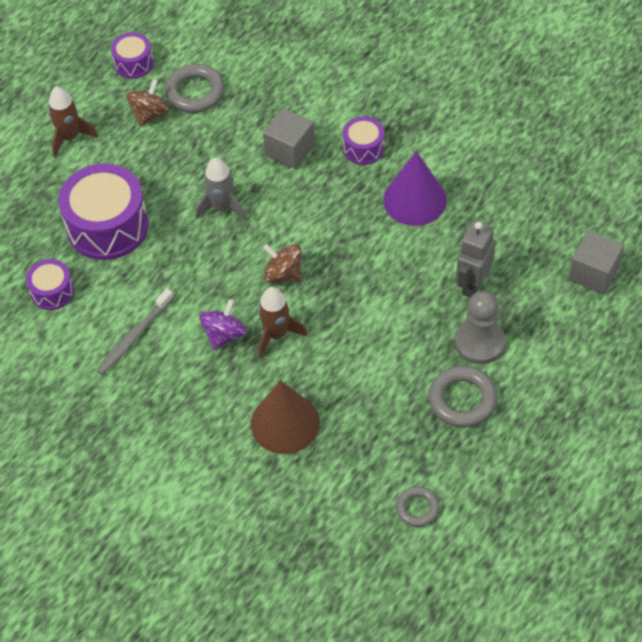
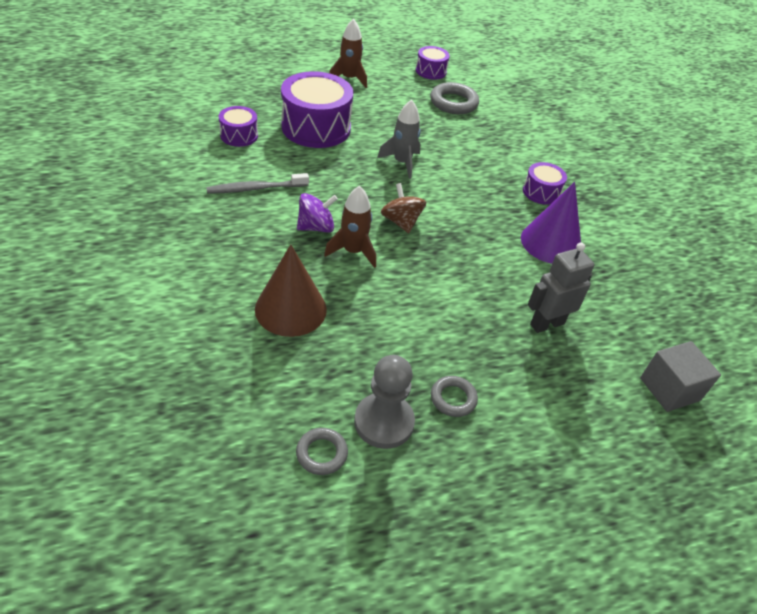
camera: 30 degrees right, 10 degrees down
(150, 114) = (411, 96): brown spinning top -> none
(290, 150) = (485, 163): grey cube -> none
(462, 400) = (453, 398): grey ring -> grey ring, size x0.61
(479, 342) = (512, 368): grey pawn -> grey pawn (384, 422)

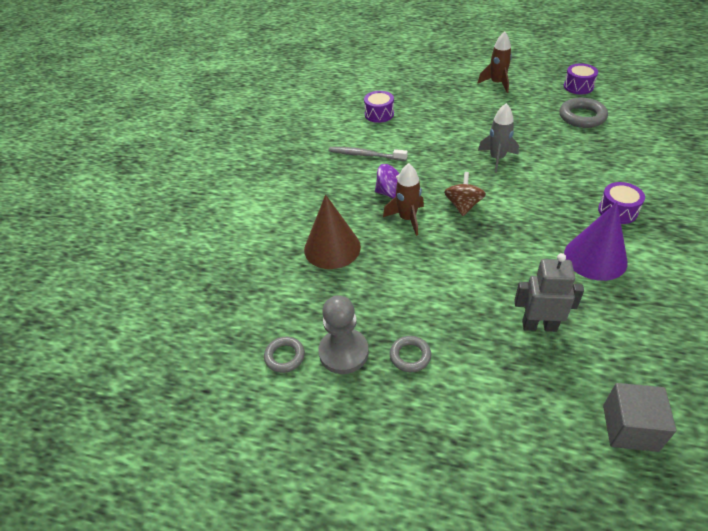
camera: 40 degrees right, 0 degrees up
(316, 127) = (442, 118): purple drum -> none

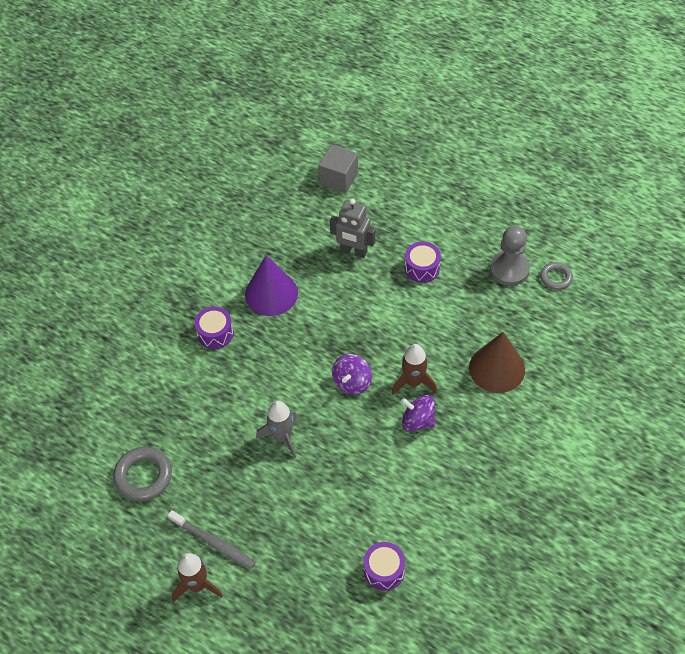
camera: 165 degrees left, 10 degrees up
(365, 155) = (427, 492): grey toothbrush -> grey toothbrush (213, 542)
(410, 356) = (460, 254): grey ring -> none
(463, 205) = (352, 382): brown spinning top -> purple spinning top
(578, 86) = (101, 538): purple drum -> purple drum (422, 268)

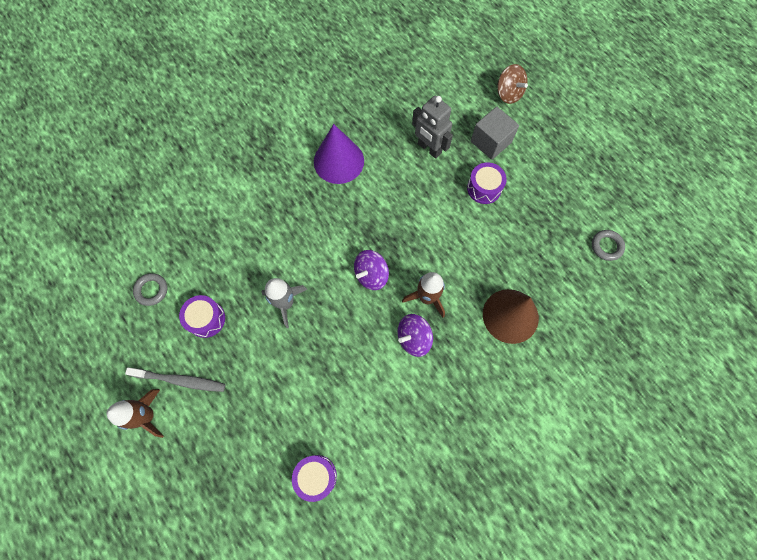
camera: 20 degrees right, 15 degrees up
(143, 476) = (151, 290): grey ring -> grey ring, size x0.61
(213, 542) = (180, 380): grey toothbrush -> grey toothbrush turned 45 degrees counterclockwise
(215, 333) = (273, 180): purple drum -> purple drum (206, 319)
(338, 178) = (447, 74): grey cube -> grey cube (491, 142)
(406, 176) = (508, 93): none -> brown spinning top
(418, 421) = (413, 338): purple spinning top -> purple spinning top turned 75 degrees counterclockwise
(509, 269) = (565, 221): grey pawn -> none

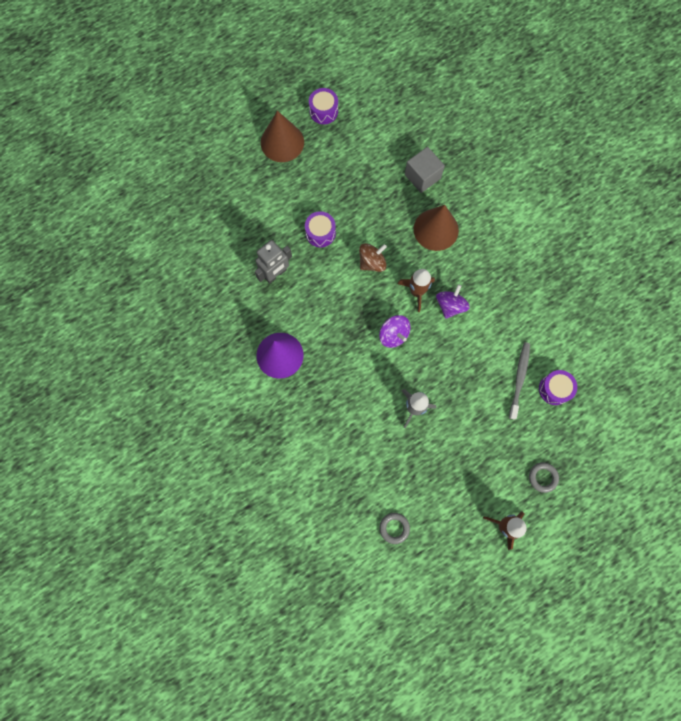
camera: 85 degrees left, 5 degrees up
(180, 380) = (476, 499): grey toothbrush -> grey toothbrush (519, 379)
(206, 319) = (424, 477): purple drum -> purple drum (323, 111)
(413, 338) = (450, 306): purple spinning top -> purple spinning top turned 135 degrees counterclockwise
(491, 142) = (275, 221): grey cube -> grey cube (422, 176)
(508, 93) = (226, 198): brown spinning top -> brown spinning top (372, 262)
(587, 140) = (282, 142): none -> brown cone
(606, 246) = (382, 147): grey ring -> grey ring (542, 477)

